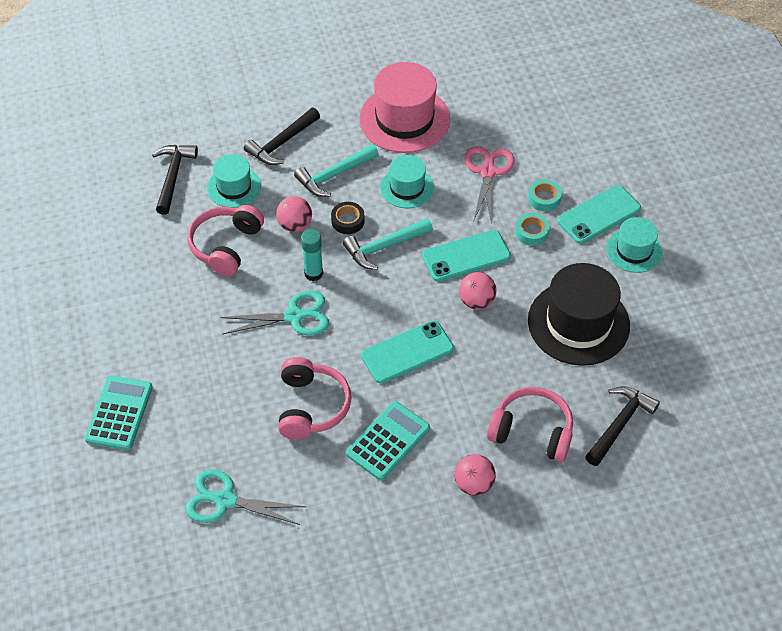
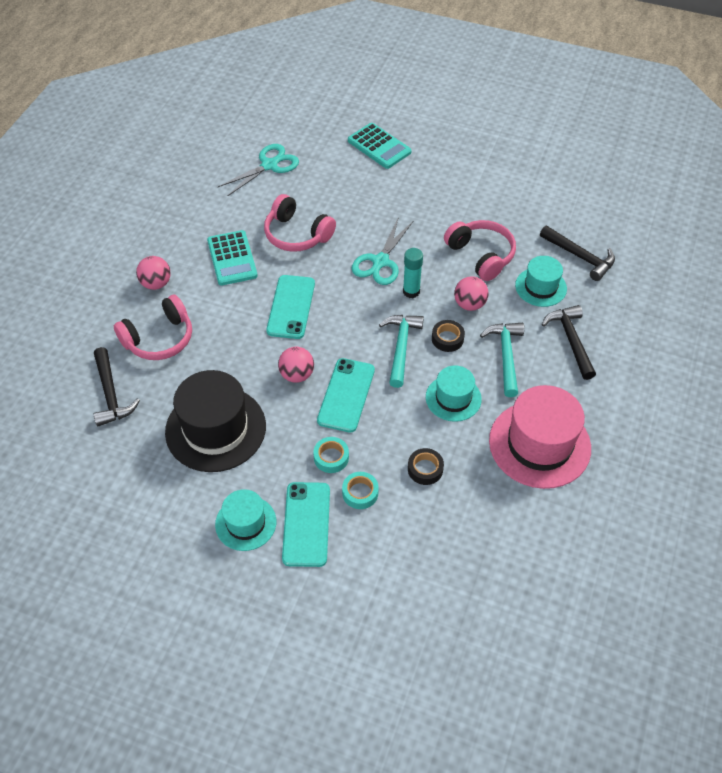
camera: 125 degrees right, 0 degrees up
(488, 172) = (425, 469): pink scissors -> black tape

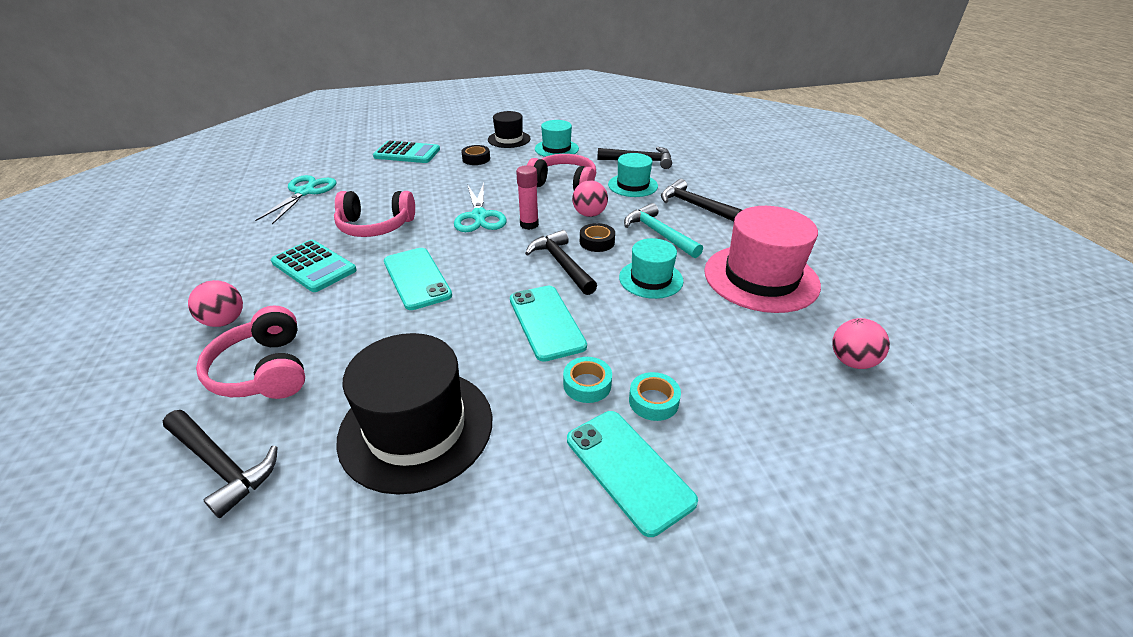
camera: 35 degrees left, 15 degrees down
(159, 339) = (264, 370): pink headphones -> pink headphones turned 135 degrees clockwise
(245, 523) = (551, 516): turquoise hat -> turquoise hat (556, 149)
(297, 375) = (475, 329): pink ball -> pink ball (852, 361)
(401, 347) = (561, 264): turquoise hammer -> black hammer
(411, 291) = (529, 224): turquoise glue stick -> pink glue stick
(425, 469) = (692, 345): black tape -> black tape (476, 159)
(484, 165) = (509, 139): none -> black hat

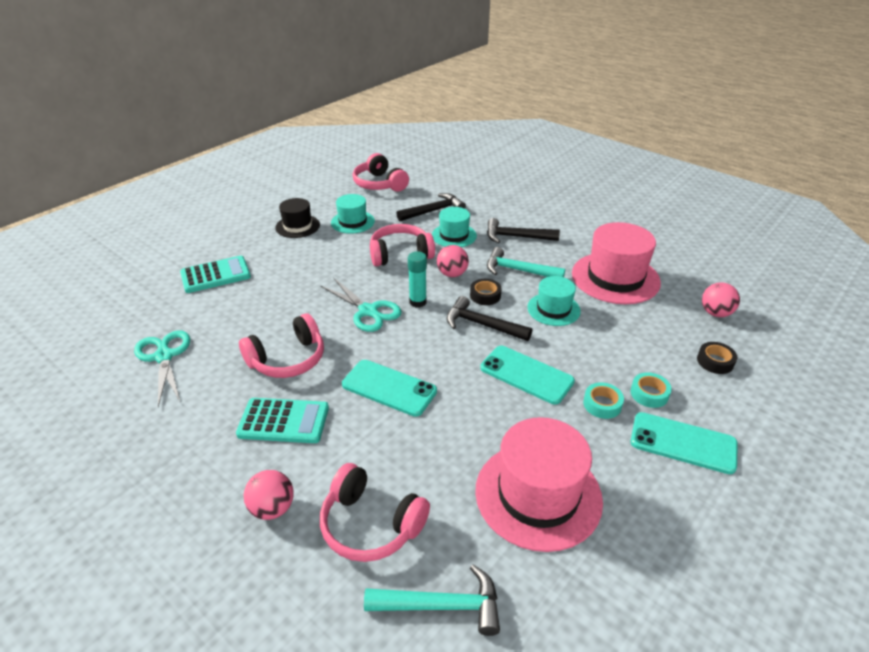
camera: 35 degrees left, 0 degrees up
(222, 465) = (442, 605): black hammer -> turquoise hammer
(416, 428) = (538, 494): black hat -> pink hat
(476, 159) = (293, 257): black tape -> black tape (715, 361)
(529, 224) = (418, 302): pink glue stick -> turquoise glue stick
(617, 128) = (379, 184): none -> pink headphones

